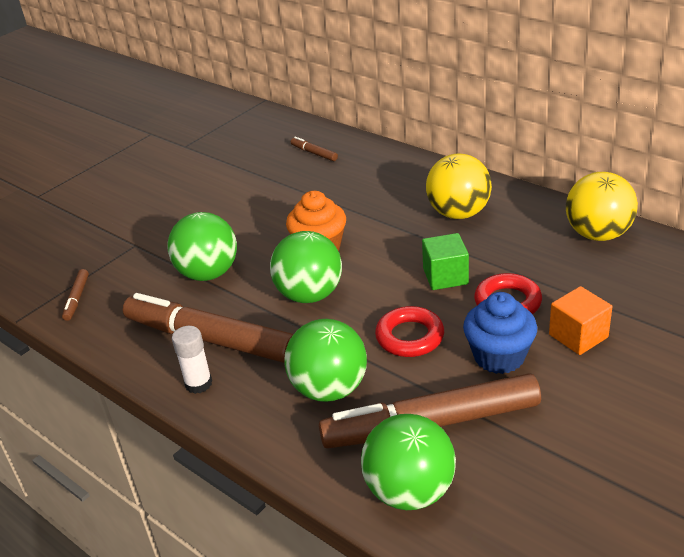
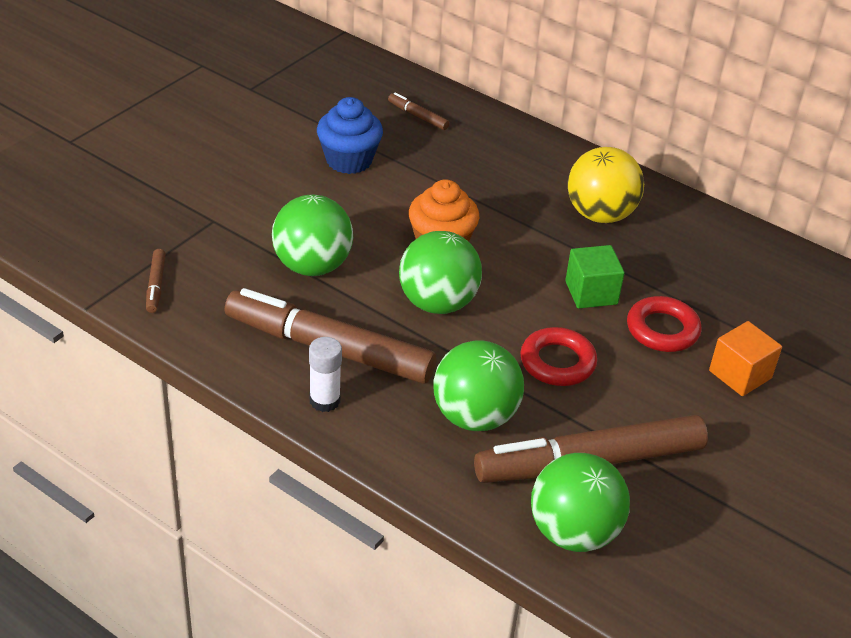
camera: 10 degrees left, 5 degrees up
(499, 356) = (656, 392): blue cupcake -> blue cupcake (349, 160)
(598, 234) = (758, 256): yellow ball -> none

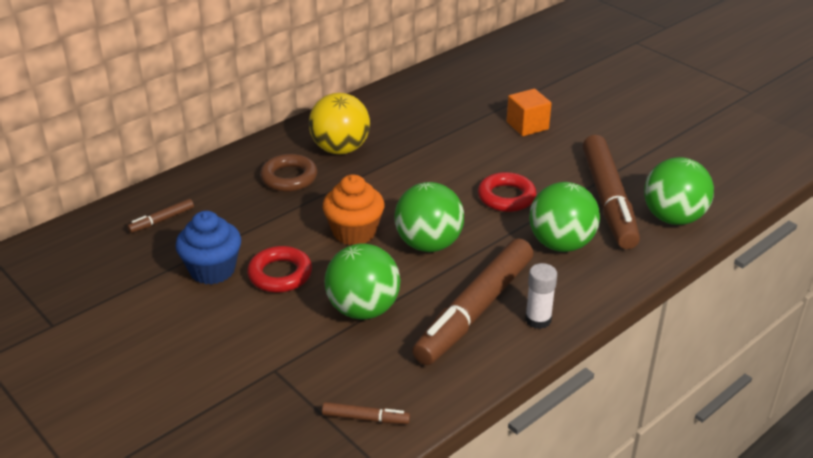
camera: 75 degrees left, 5 degrees down
(525, 185) = (289, 178): none -> brown ring
(591, 293) = (432, 169): green cube -> none
(662, 330) = (478, 146): red ring -> red ring (280, 274)

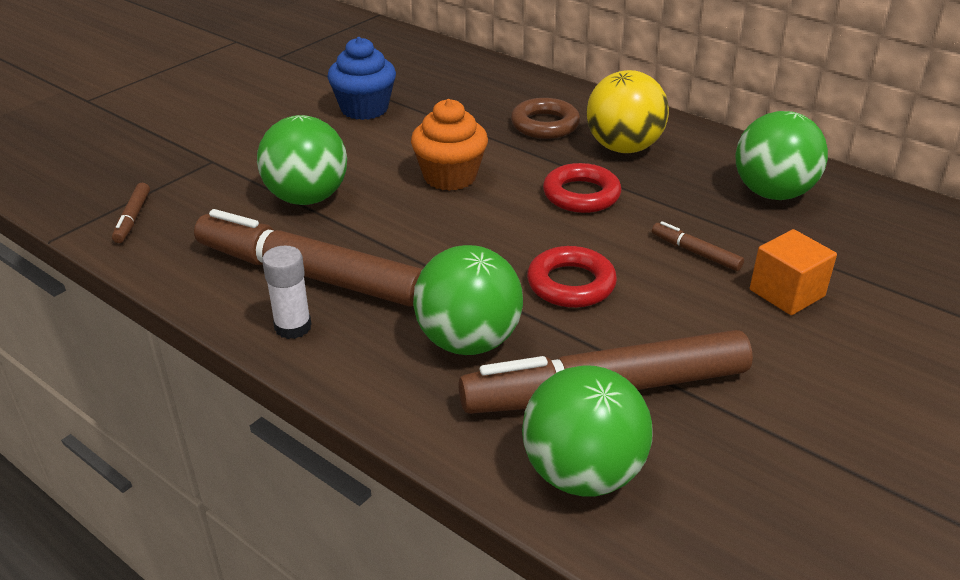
camera: 80 degrees right, 0 degrees up
(162, 220) = (440, 73): brown marker -> brown marker (695, 252)
(280, 274) = (363, 143): red ring -> red ring (581, 195)
(428, 244) = (439, 229): green ball -> green ball (772, 193)

